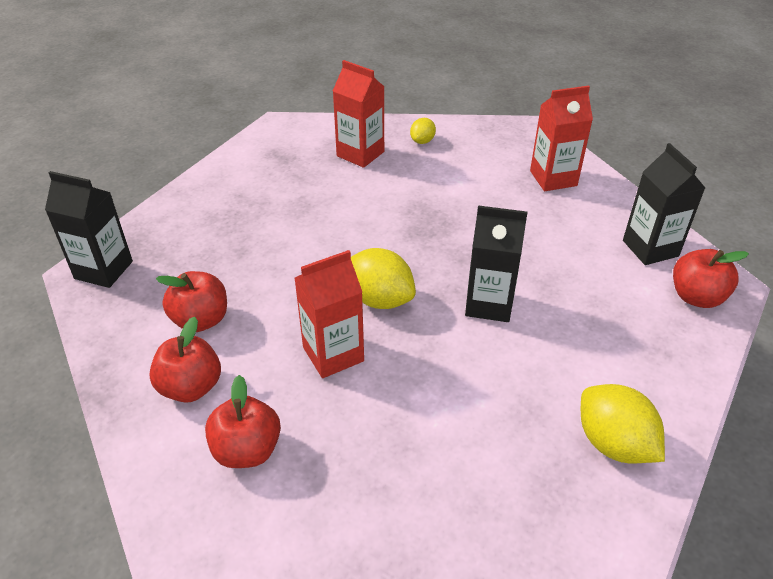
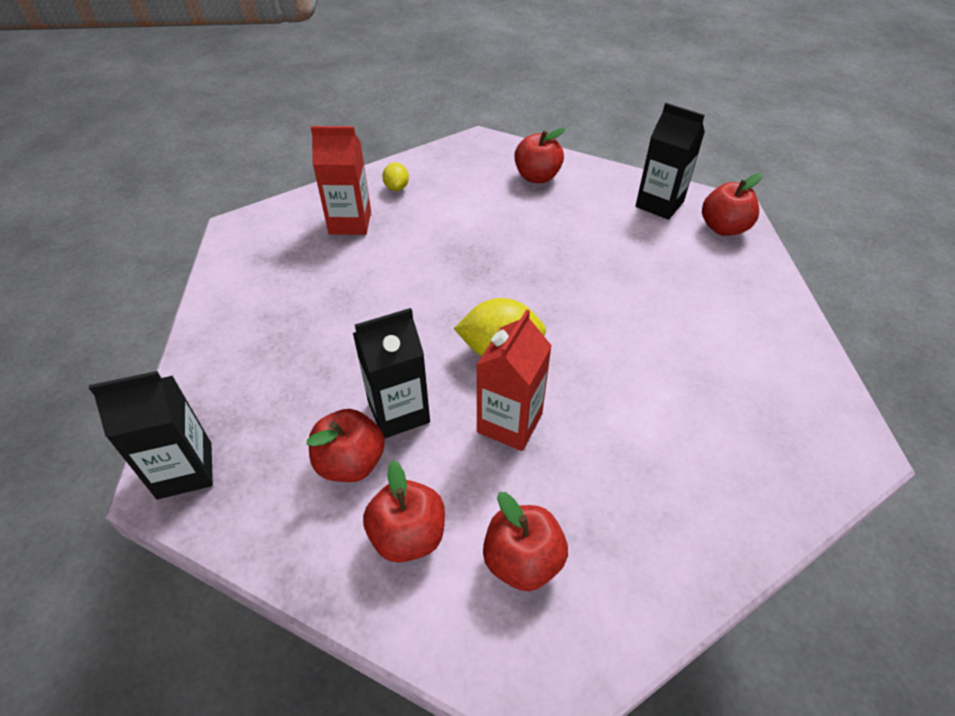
camera: 35 degrees left, 5 degrees up
(489, 304) = (591, 308): black carton -> black carton (398, 412)
(553, 178) = (537, 177): red carton -> red apple
(613, 443) = (780, 372): yellow lemon -> none

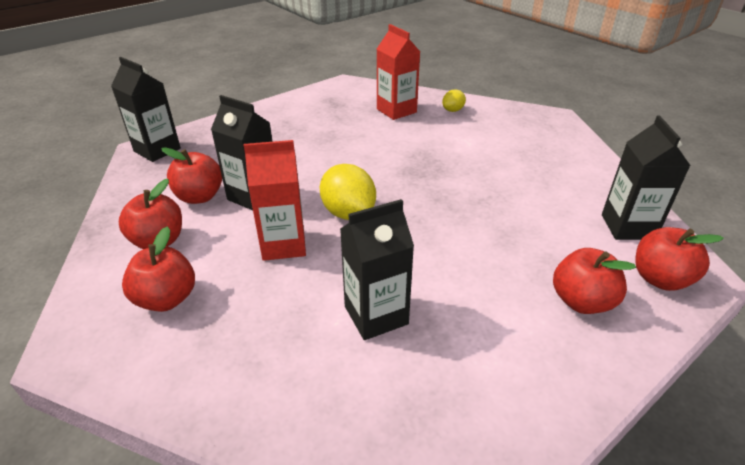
camera: 55 degrees right, 10 degrees down
(537, 177) = (556, 155): red apple -> red apple (581, 301)
(658, 403) = (376, 315): none -> black carton

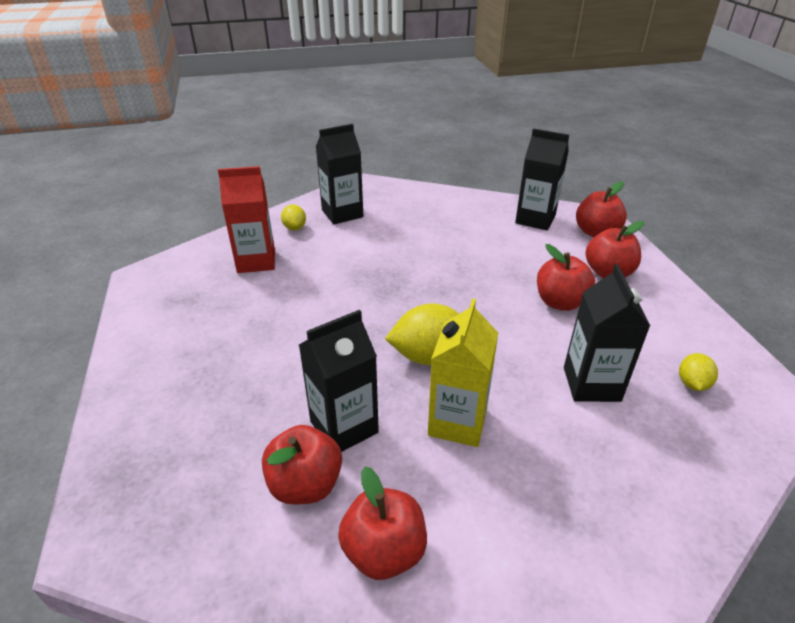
camera: 65 degrees left, 0 degrees up
(157, 150) = (122, 520): black carton -> black carton (342, 213)
(166, 299) = (510, 557): red apple -> red apple (560, 302)
(283, 244) = (457, 422): red carton -> yellow carton
(429, 399) = (692, 384): none -> yellow lemon

